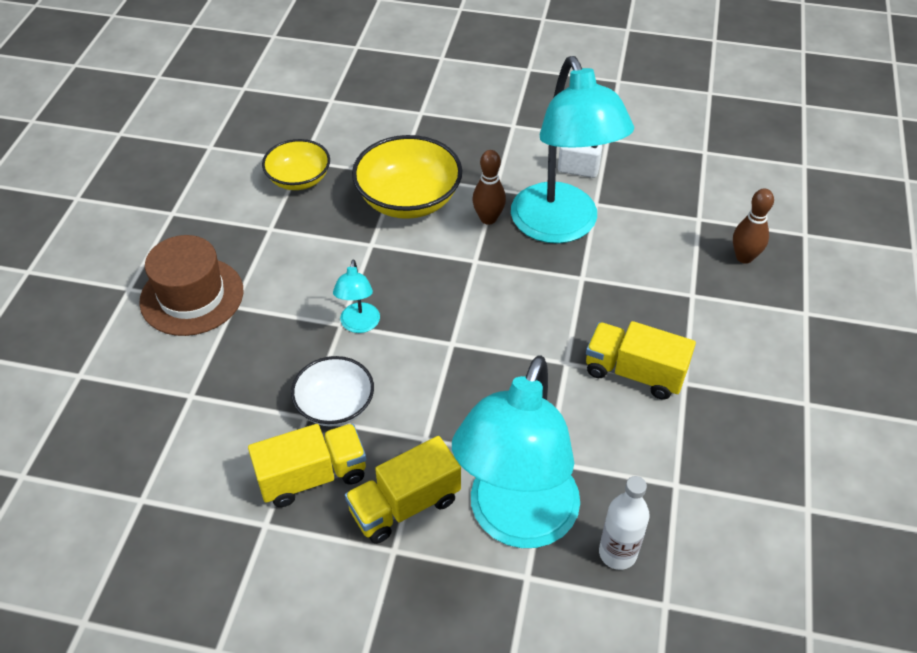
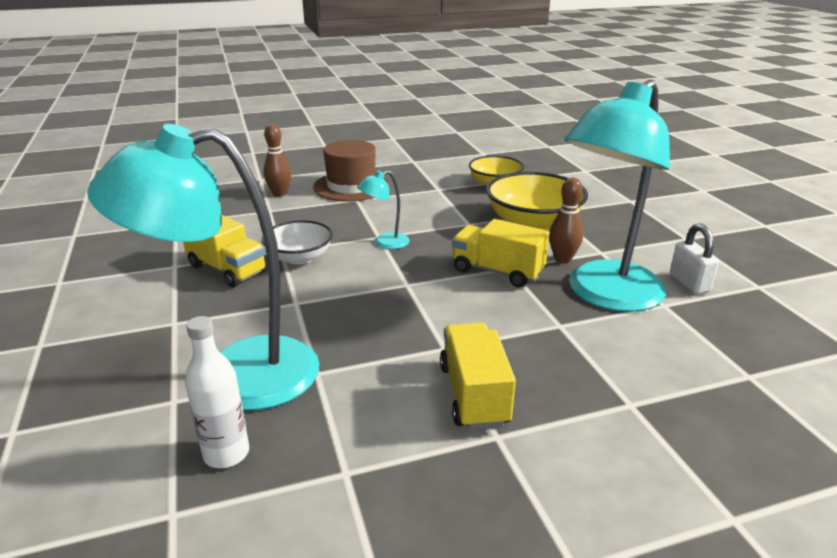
camera: 60 degrees right, 20 degrees down
(405, 505) = (221, 314): yellow truck -> yellow truck (497, 271)
(744, 257) = (744, 430): brown bowling pin -> brown bowling pin (279, 194)

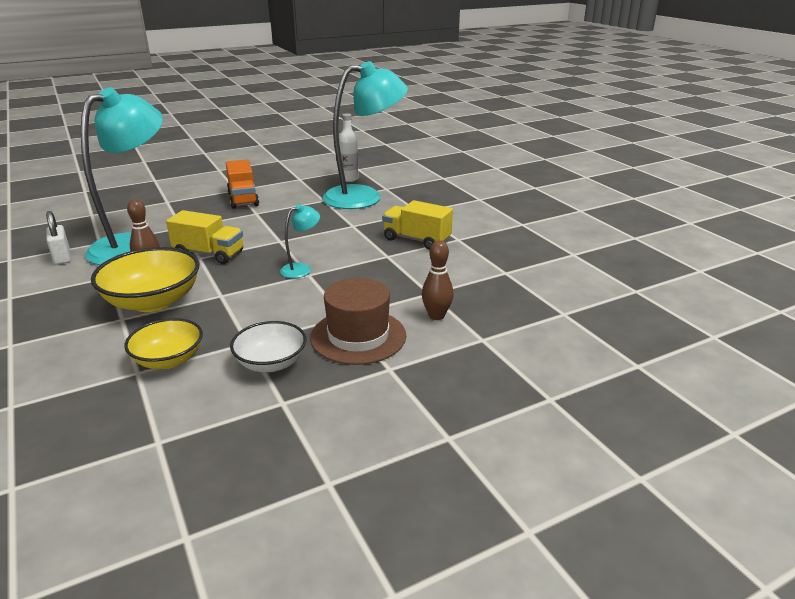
camera: 170 degrees right, 0 degrees up
(299, 257) = (368, 252): white bowl -> white bowl (271, 363)
(474, 394) = (243, 199): yellow truck -> orange truck

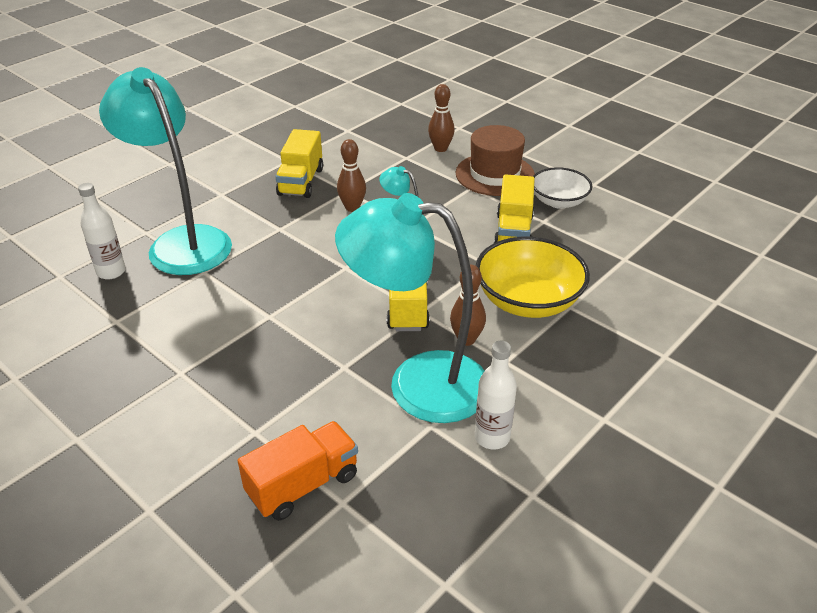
camera: 110 degrees left, 10 degrees up
(62, 257) = (492, 437): white padlock -> white bottle
(168, 360) = (598, 250): yellow bowl -> none
(243, 199) = (220, 348): orange truck -> orange truck (303, 485)
(248, 320) = (513, 232): none -> yellow truck
(358, 254) = (352, 208): none -> brown bowling pin

